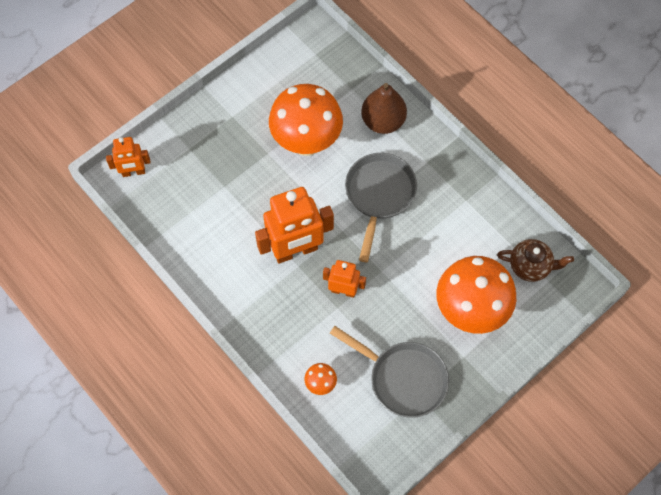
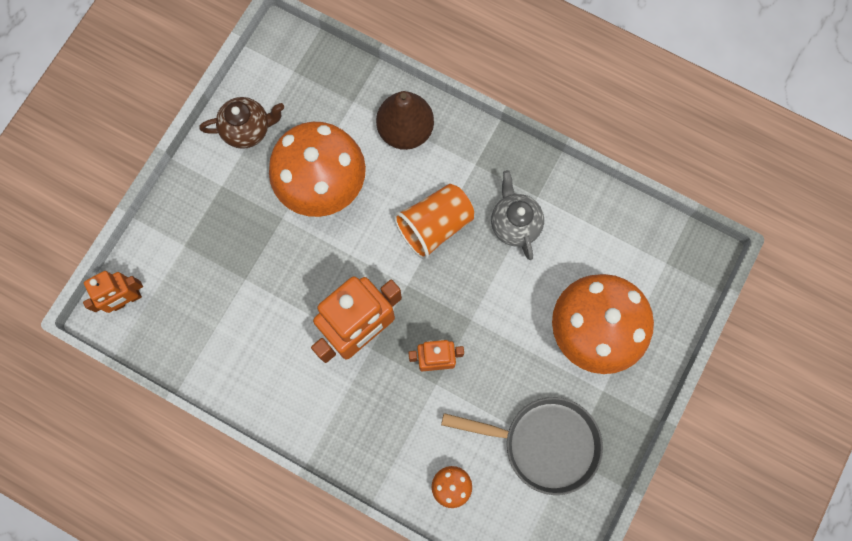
camera: 20 degrees left, 10 degrees up
(379, 195) = (434, 226): grey pan -> orange cup
(441, 214) = (514, 224): none -> grey teapot
(530, 266) = (639, 252): brown teapot -> brown teapot (248, 130)

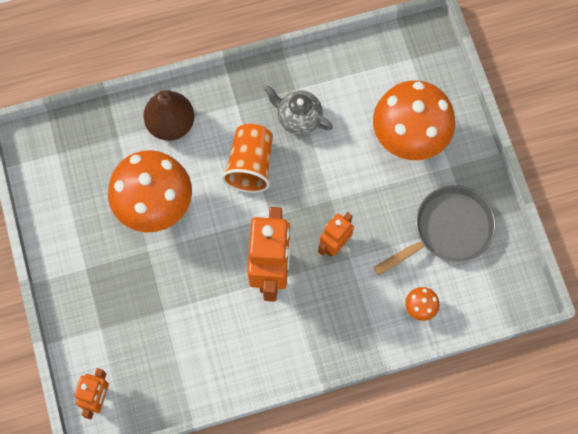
camera: 45 degrees left, 5 degrees down
(248, 130) = (66, 218): brown teapot -> none

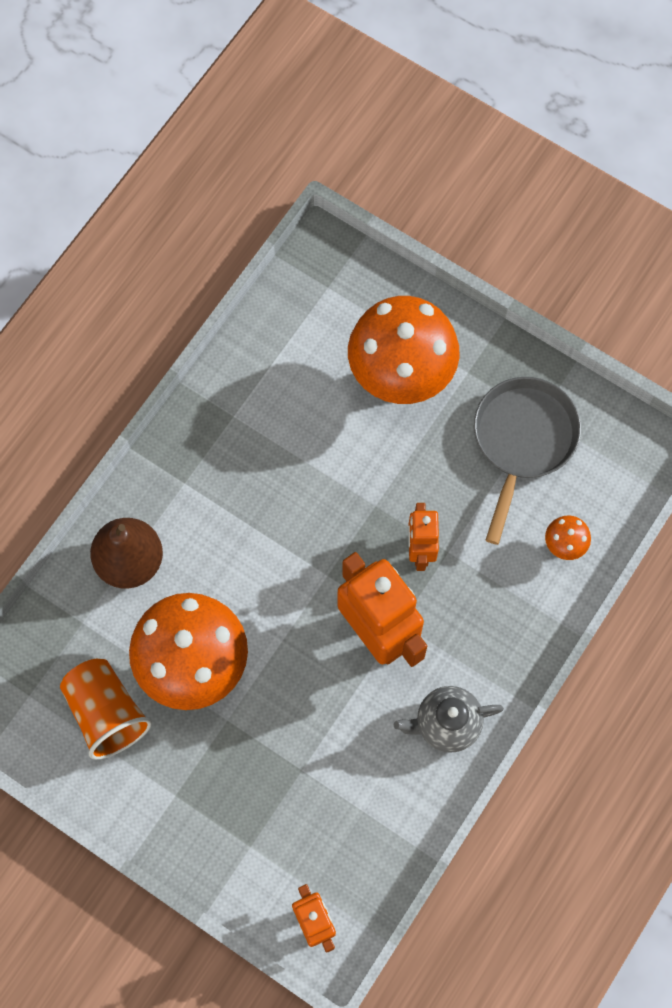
camera: 40 degrees left, 0 degrees up
(250, 165) = (257, 537): orange cup -> orange cup (106, 713)
(298, 118) = (264, 445): grey teapot -> grey teapot (446, 724)

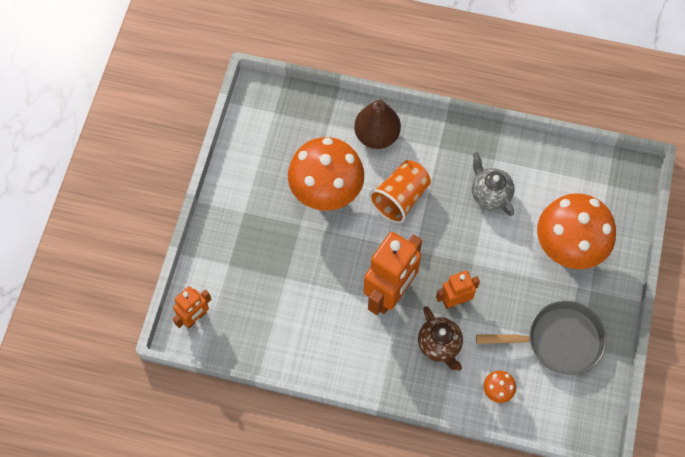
camera: 70 degrees right, 5 degrees down
(106, 713) = (279, 157): orange cup -> orange cup (400, 198)
(446, 724) = (347, 355): grey teapot -> grey teapot (490, 194)
(476, 595) = (439, 345): none -> brown teapot

